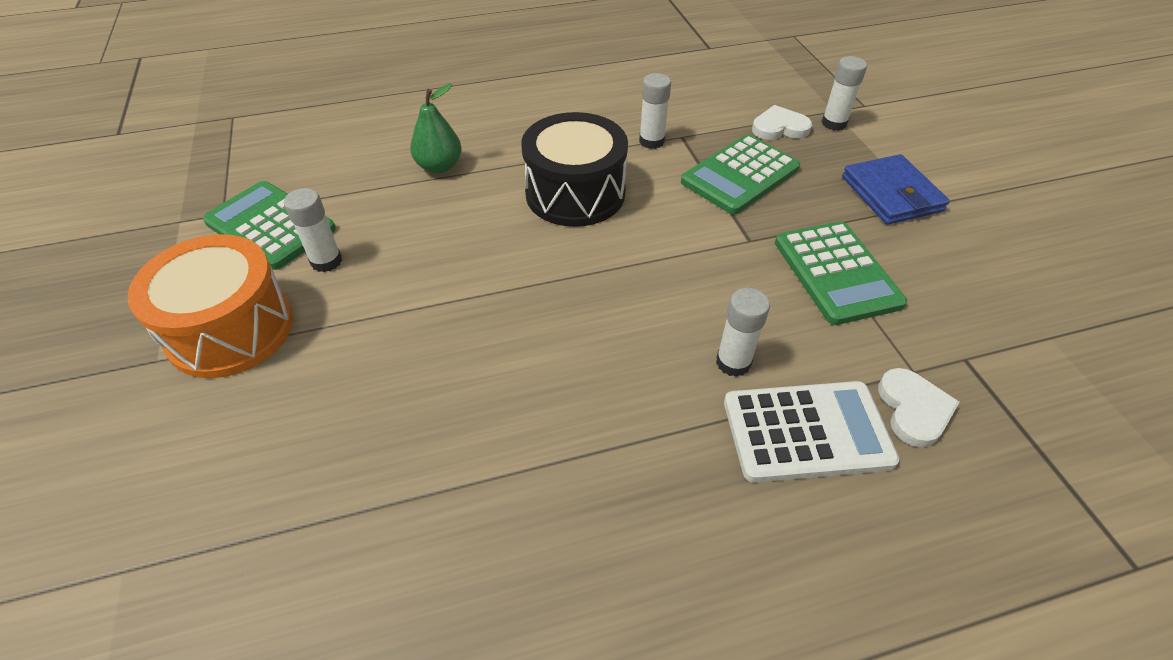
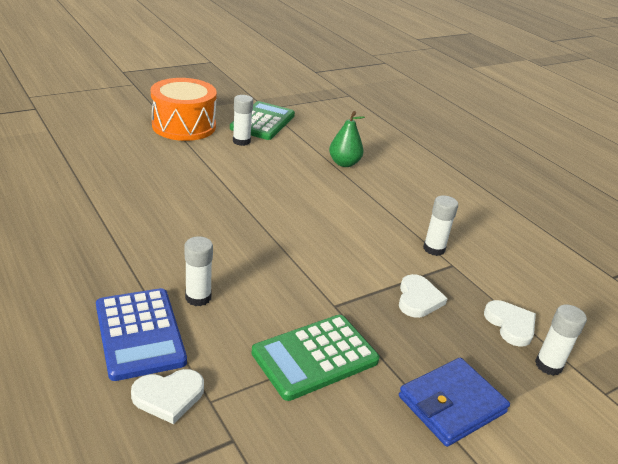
camera: 70 degrees right, 15 degrees down
(575, 193) = (346, 218): black drum -> none
(740, 175) = (418, 299): green calculator -> white heart
(806, 432) = (139, 333): white calculator -> blue calculator

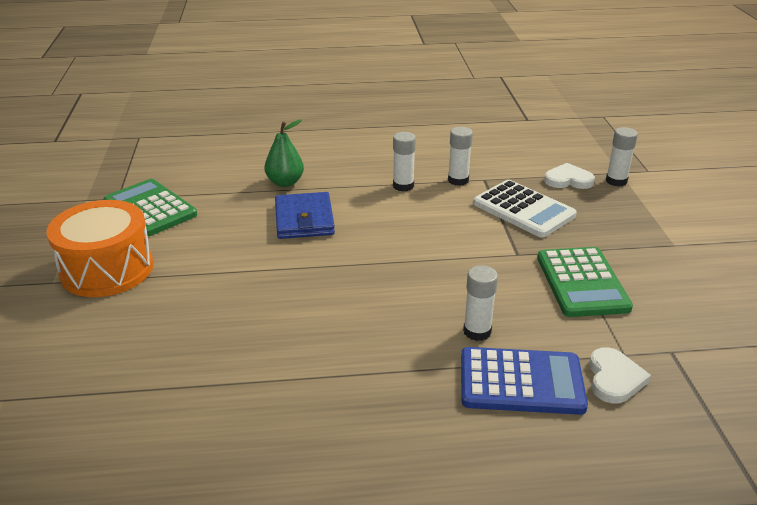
camera: 60 degrees left, 0 degrees up
(241, 141) = (185, 235): white glue stick -> white glue stick (403, 186)
(418, 299) = (523, 210): white heart -> white calculator
(451, 404) = (648, 234): blue wallet -> blue wallet (304, 219)

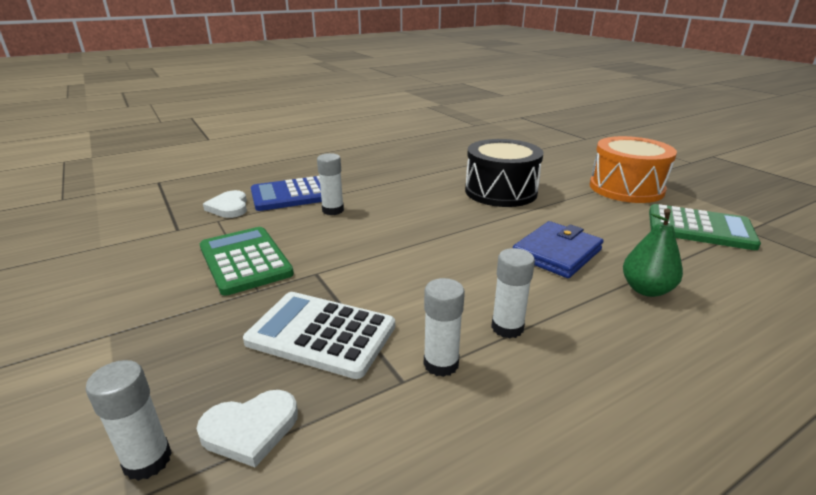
camera: 155 degrees right, 5 degrees down
(251, 306) = (500, 191): none -> black drum
(304, 219) = (557, 253): blue wallet -> blue wallet turned 75 degrees clockwise

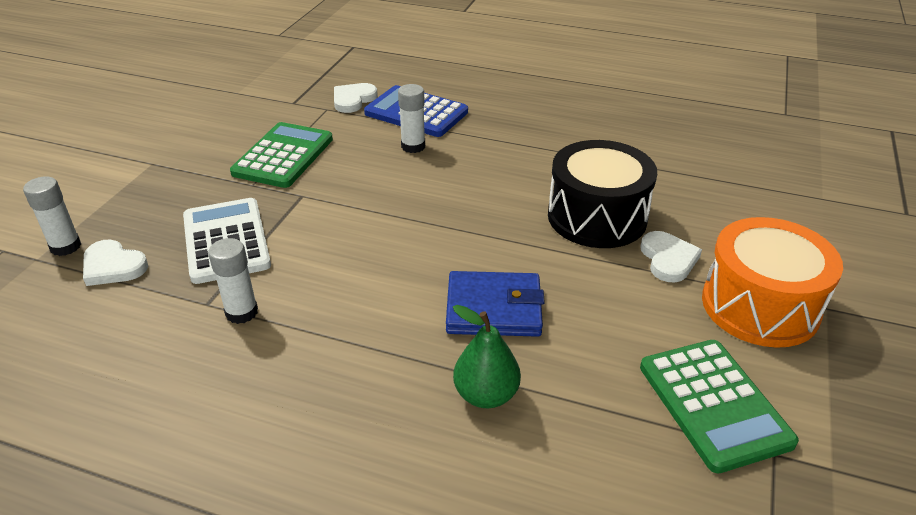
camera: 50 degrees right, 10 degrees up
(507, 327) = (322, 327): white glue stick -> none
(563, 191) = (668, 259): none -> white heart

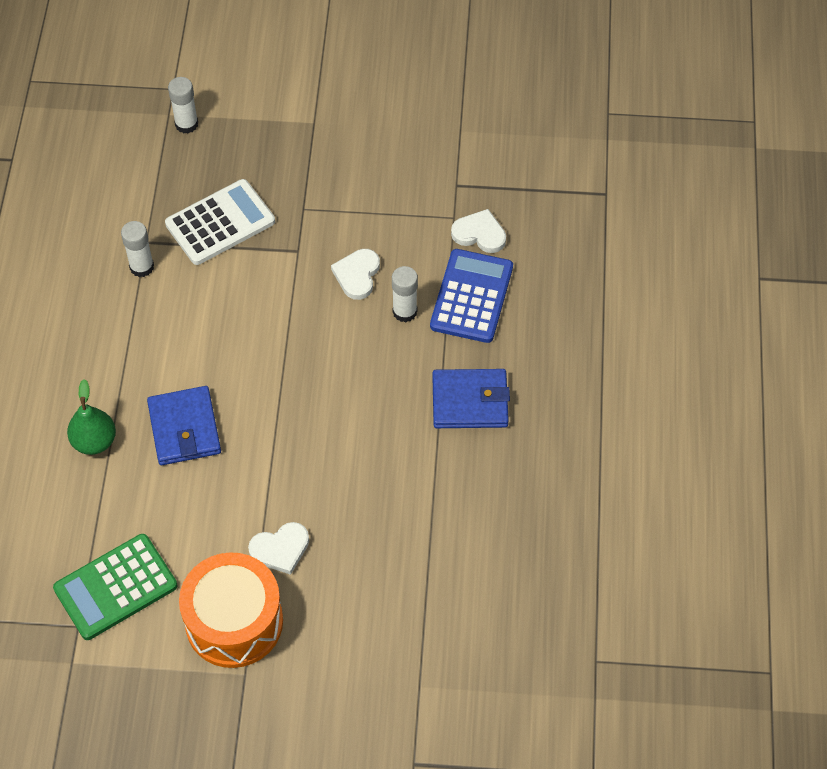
camera: 75 degrees right, 20 degrees up
(113, 266) = (171, 165): white heart -> white heart (357, 275)
(283, 156) = (355, 214): green calculator -> none
(525, 129) = (470, 402): none -> blue wallet
(597, 217) = (329, 486): black drum -> none

